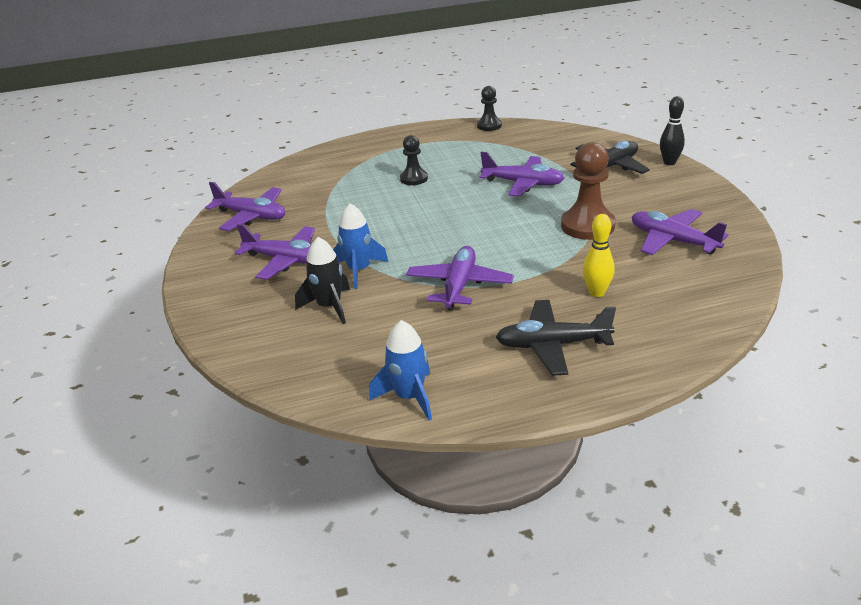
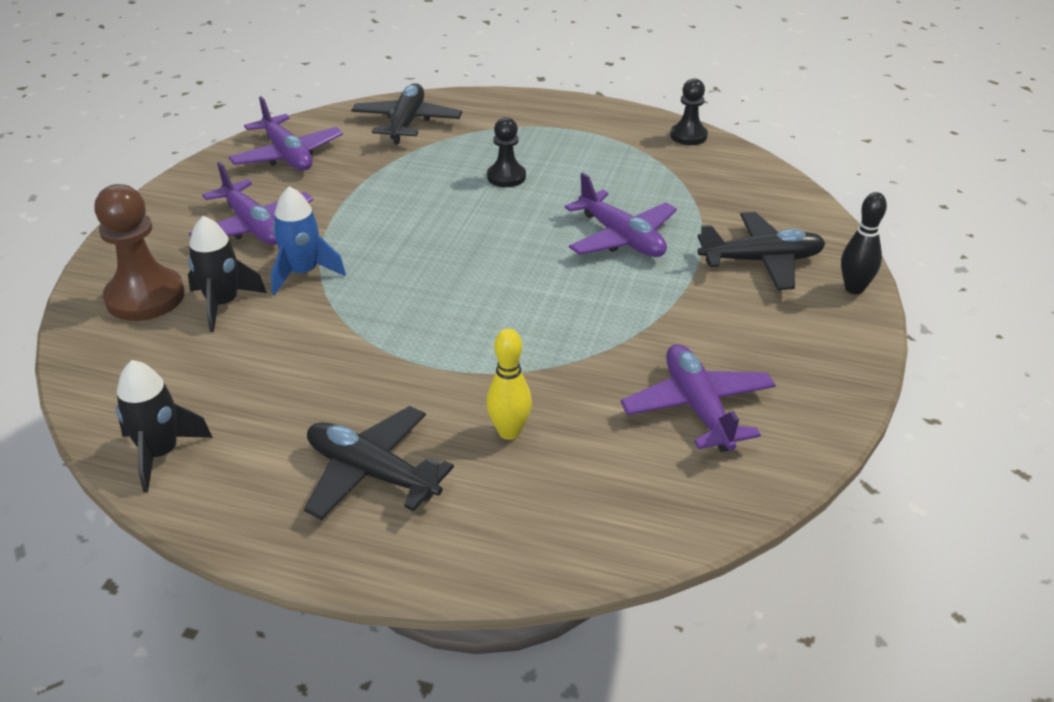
camera: 30 degrees right, 5 degrees up
(309, 173) = (407, 123): none -> black plane
(409, 397) = (160, 453): blue rocket -> black rocket
(459, 286) = (375, 344): purple plane -> none
(587, 226) = (620, 334): brown pawn -> brown pawn (145, 297)

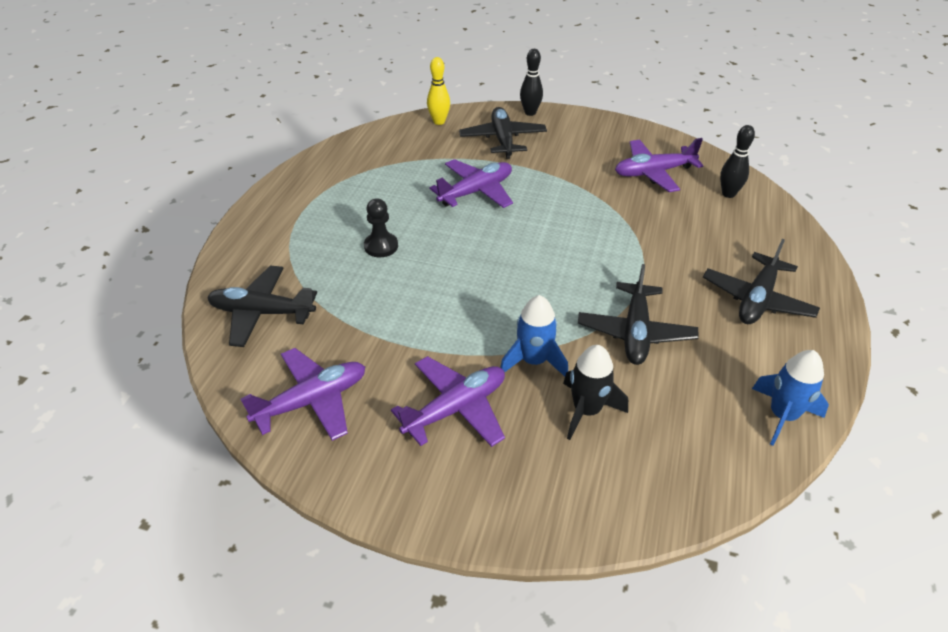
camera: 90 degrees left, 5 degrees up
(145, 297) = (584, 475): brown pawn -> none
(160, 453) = (782, 416): black rocket -> blue rocket
(331, 349) = (635, 332): none -> black plane
(509, 432) = (698, 242): yellow bowling pin -> yellow bowling pin (439, 122)
(645, 491) = (728, 194): none -> black bowling pin
(688, 136) = (330, 155): black pawn -> none

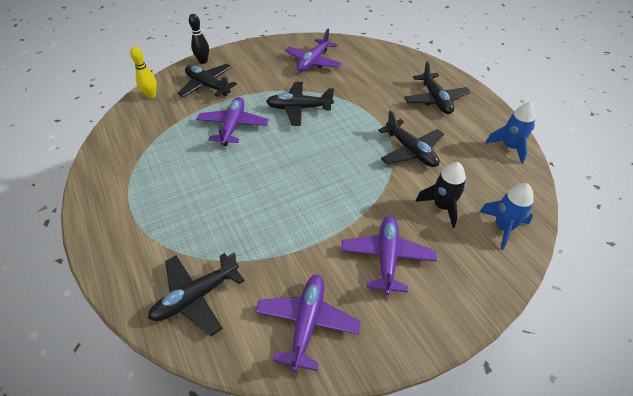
camera: 45 degrees left, 5 degrees up
(381, 246) = (218, 196): black pawn -> none
(533, 361) = (388, 200): blue rocket -> blue rocket (503, 227)
(567, 212) = (299, 108): none -> black plane
(728, 194) = (360, 54): black bowling pin -> none

